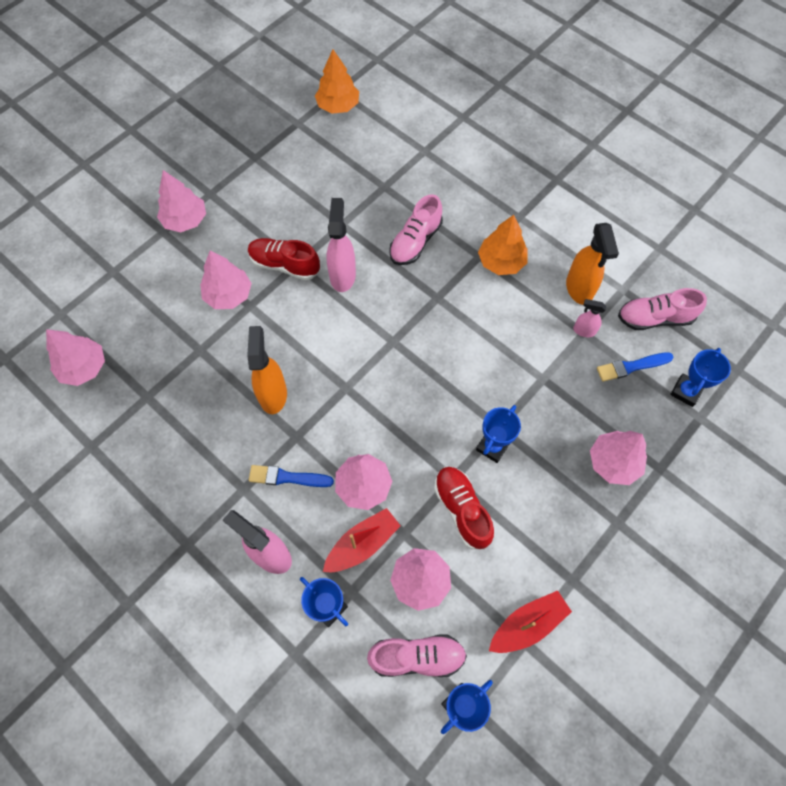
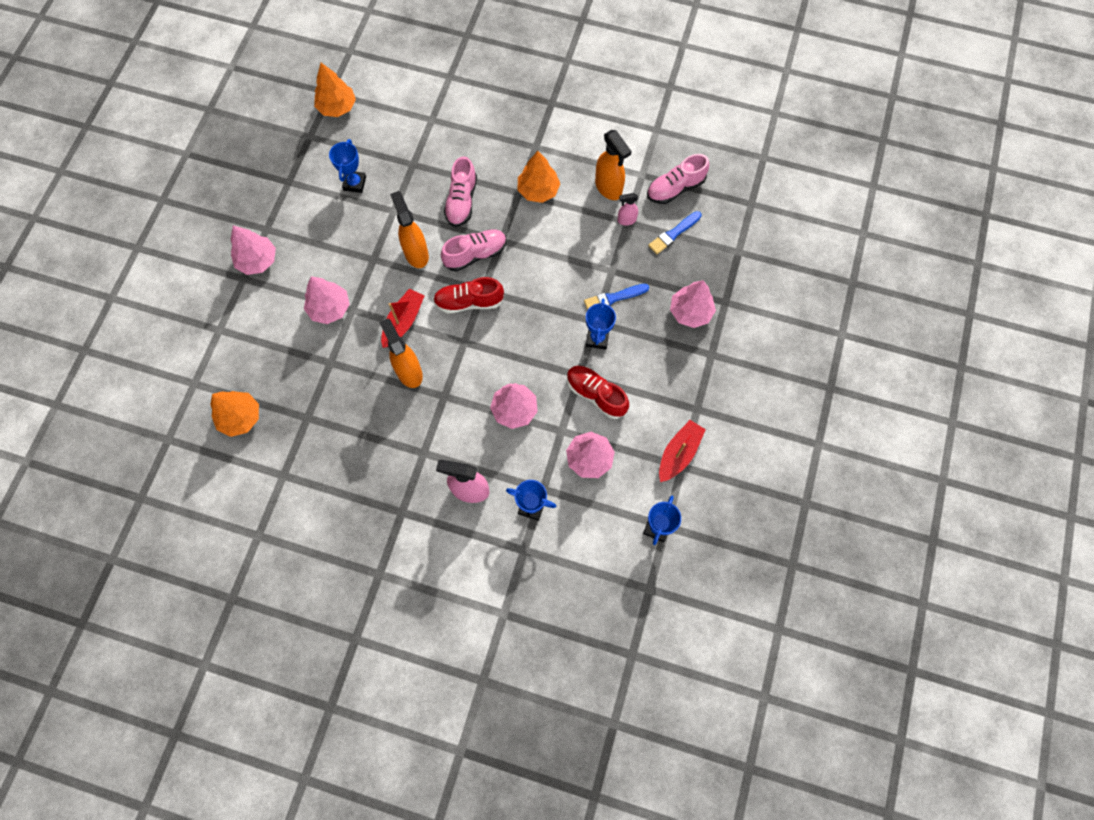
camera: 25 degrees left, 5 degrees up
(83, 367) = (240, 417): pink tree -> orange tree
(284, 265) = (363, 264): red shoe -> red shoe (469, 302)
(287, 477) = (453, 429): blue brush -> blue brush (614, 298)
(343, 275) = (416, 253): pink spray bottle -> orange spray bottle
(362, 544) = (534, 452): red boat -> red boat (403, 322)
(417, 657) = (611, 511): pink shoe -> pink shoe (475, 254)
(686, 391) = (720, 236): blue trophy -> blue trophy (354, 183)

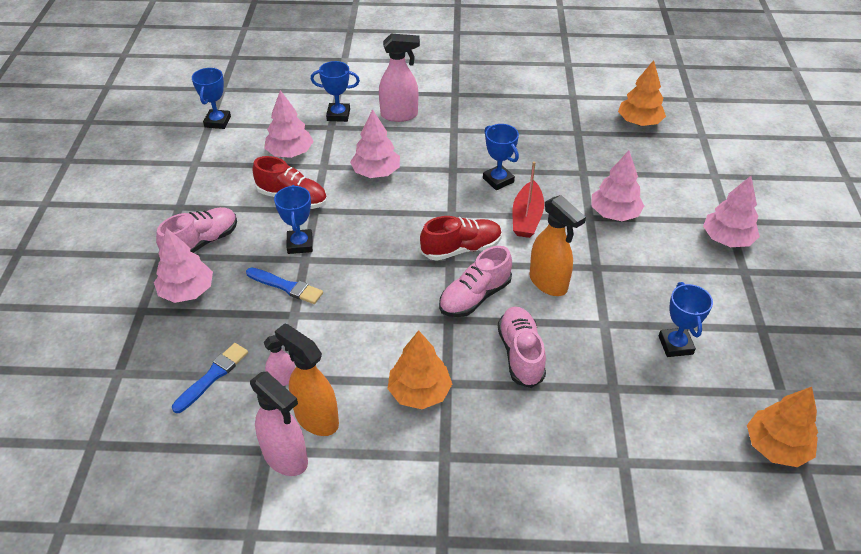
camera: 165 degrees right, 25 degrees down
(409, 372) = (498, 180): orange spray bottle -> blue trophy
(614, 298) = (286, 286): blue brush -> blue brush turned 60 degrees clockwise
(631, 167) = (286, 458): none -> pink spray bottle
(675, 188) = (213, 441): pink shoe -> pink shoe (202, 243)
(679, 453) = (198, 171): red boat -> none

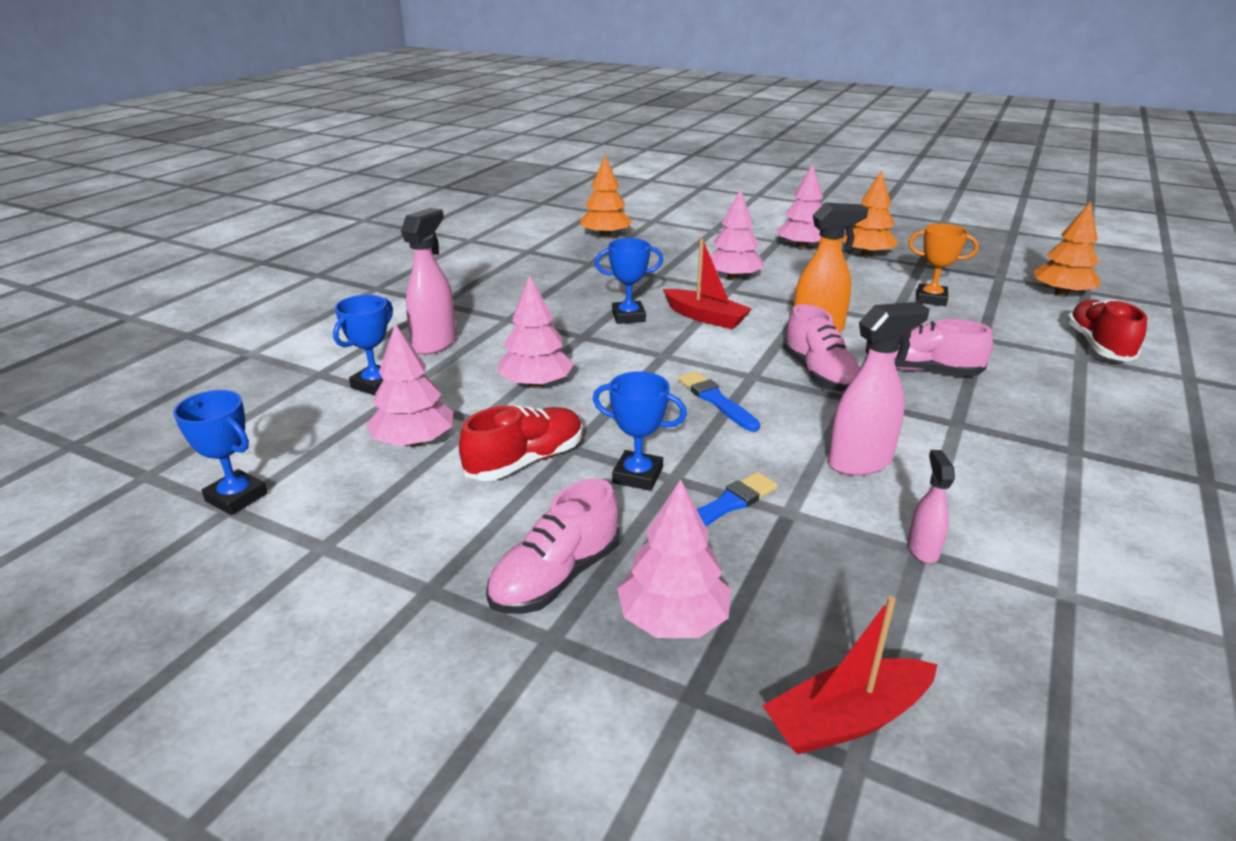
camera: 65 degrees left, 15 degrees down
(141, 366) = (847, 719): none -> red boat
(202, 243) = (556, 577): pink shoe -> pink shoe turned 120 degrees counterclockwise
(212, 376) = (898, 625): blue brush -> blue brush (716, 400)
(286, 458) = (1081, 578): pink spray bottle -> pink spray bottle (860, 462)
(316, 418) = (1005, 534): orange spray bottle -> none
(419, 392) = (968, 443): orange tree -> orange tree (866, 255)
(461, 249) = (731, 363): red shoe -> red shoe (1098, 346)
(675, 345) = (931, 299): blue trophy -> orange trophy

